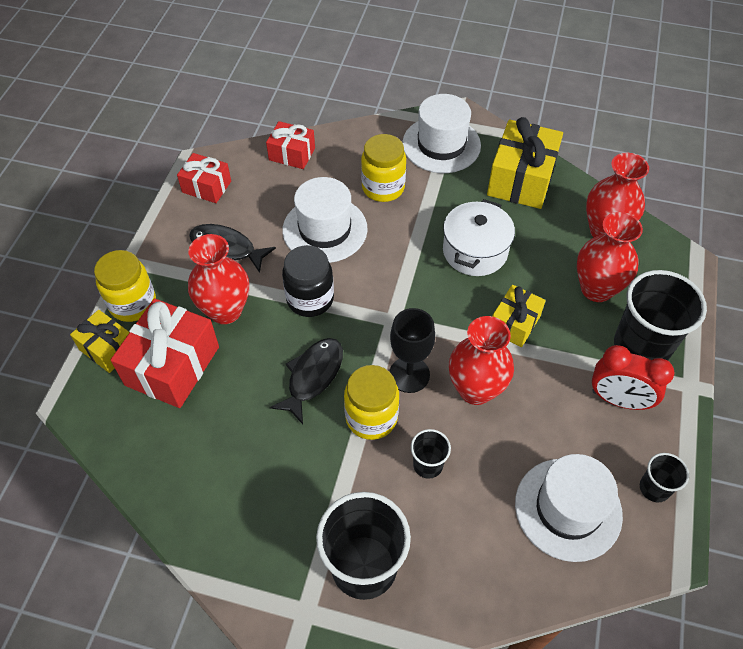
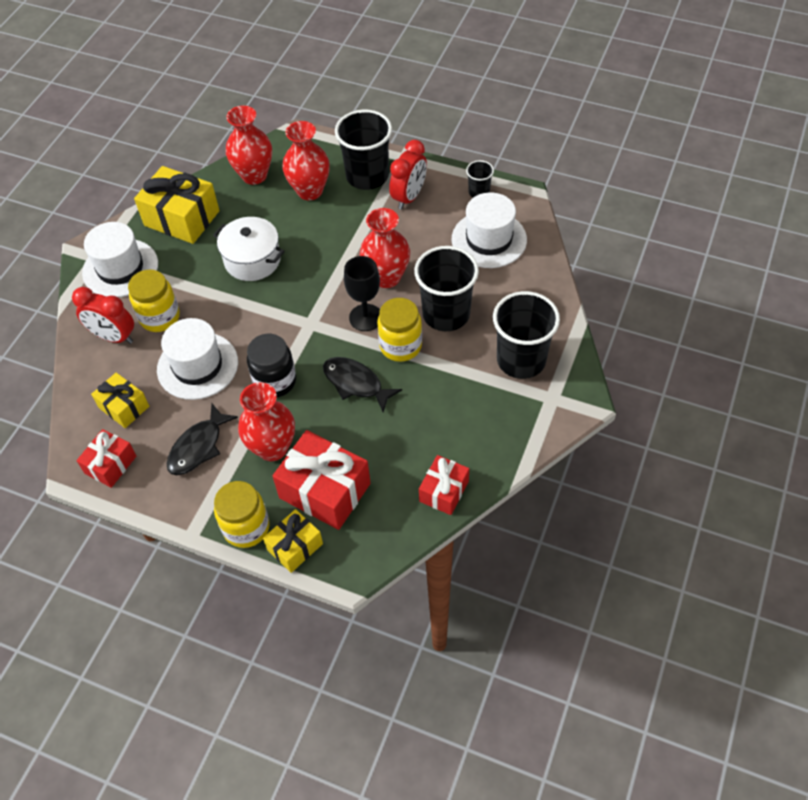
camera: 80 degrees left, 0 degrees up
(292, 154) = (90, 388): red gift -> red gift (444, 491)
(354, 158) = (114, 337): none -> red clock
(428, 465) = (446, 314): black cup -> black cup, size x2.05
(514, 323) = (331, 245): yellow gift -> yellow gift (124, 407)

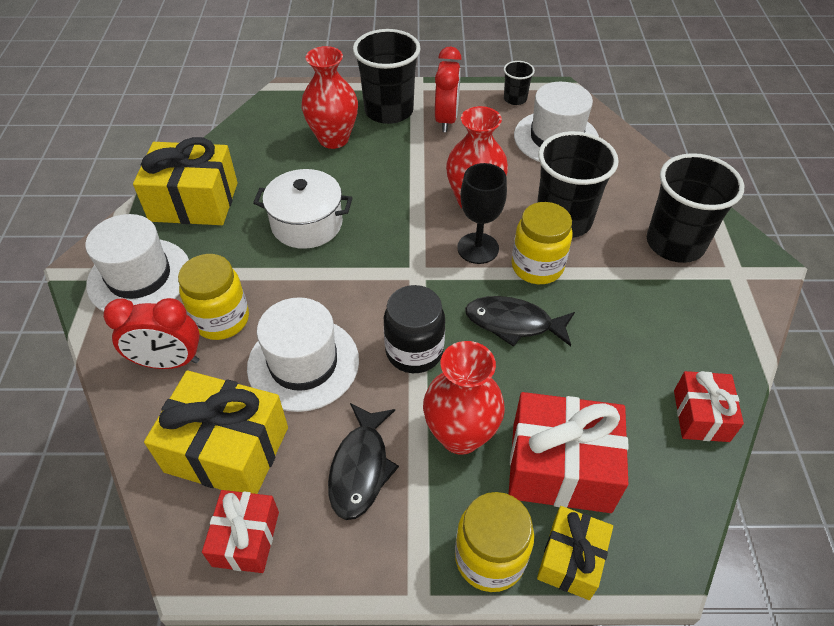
camera: 25 degrees left, 5 degrees down
(124, 407) = (227, 449): yellow gift -> yellow gift, size x1.70
(254, 175) = (260, 138): red vase -> none

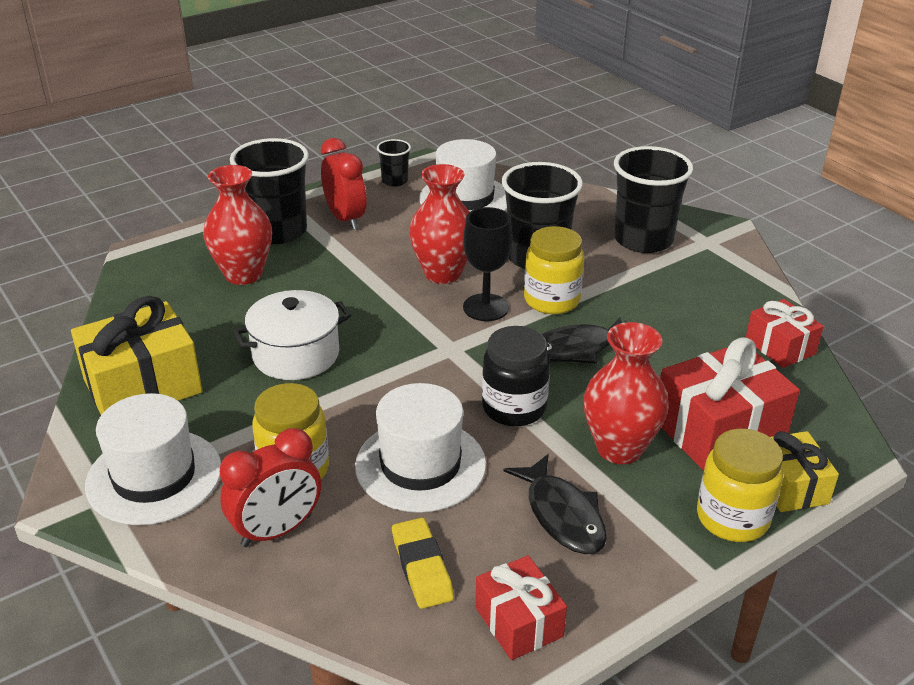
camera: 35 degrees left, 15 degrees down
(227, 449) = (422, 567): yellow gift -> yellow eraser

